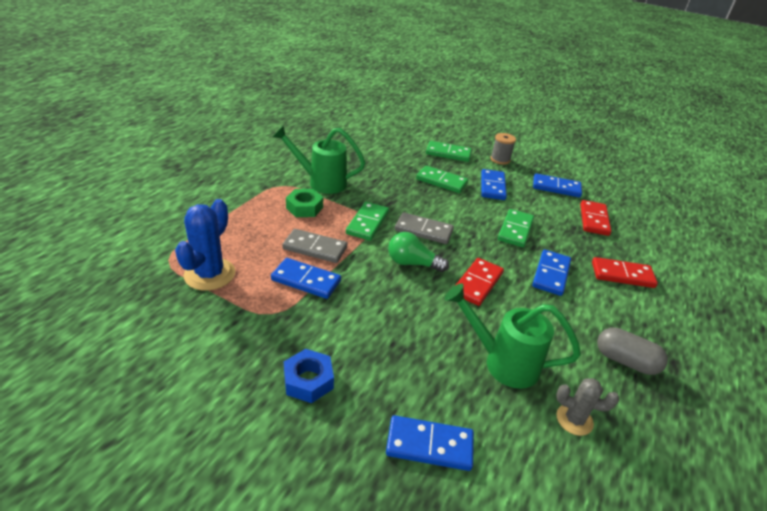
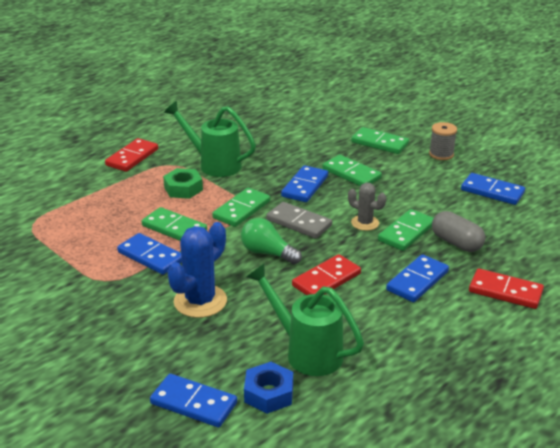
camera: 20 degrees right, 5 degrees down
(209, 274) = (64, 241): blue cactus -> blue cactus (200, 301)
(308, 380) = (112, 338): blue nut -> blue nut (269, 393)
(315, 248) = (174, 228): grey domino -> green domino
(492, 186) = (410, 184): blue domino -> blue domino (304, 186)
(574, 420) = (348, 409): grey cactus -> grey cactus (365, 223)
(593, 220) = (514, 231): red domino -> red domino (132, 157)
(625, 361) = (443, 370): grey capsule -> grey capsule (456, 243)

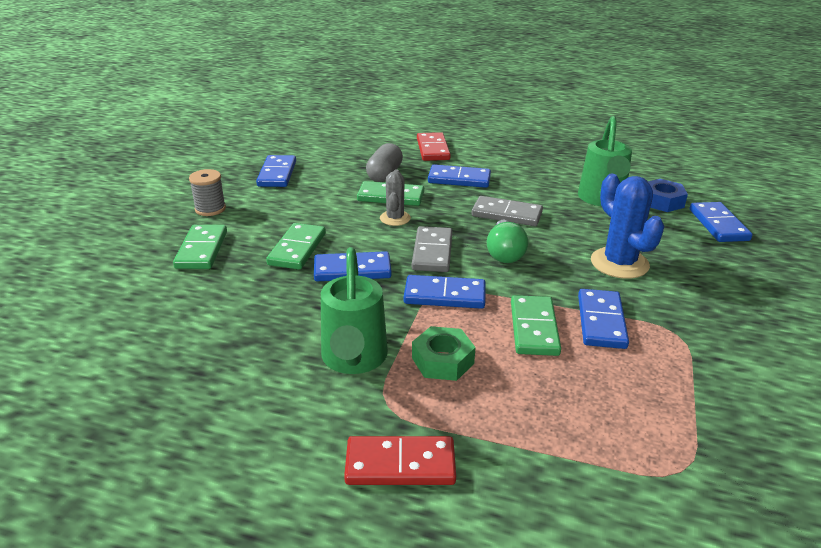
camera: 120 degrees left, 0 degrees up
(200, 301) = (619, 263): blue cactus -> blue cactus turned 60 degrees clockwise
(241, 209) = (444, 295): green domino -> blue domino
(326, 280) = (506, 214): red domino -> grey domino

